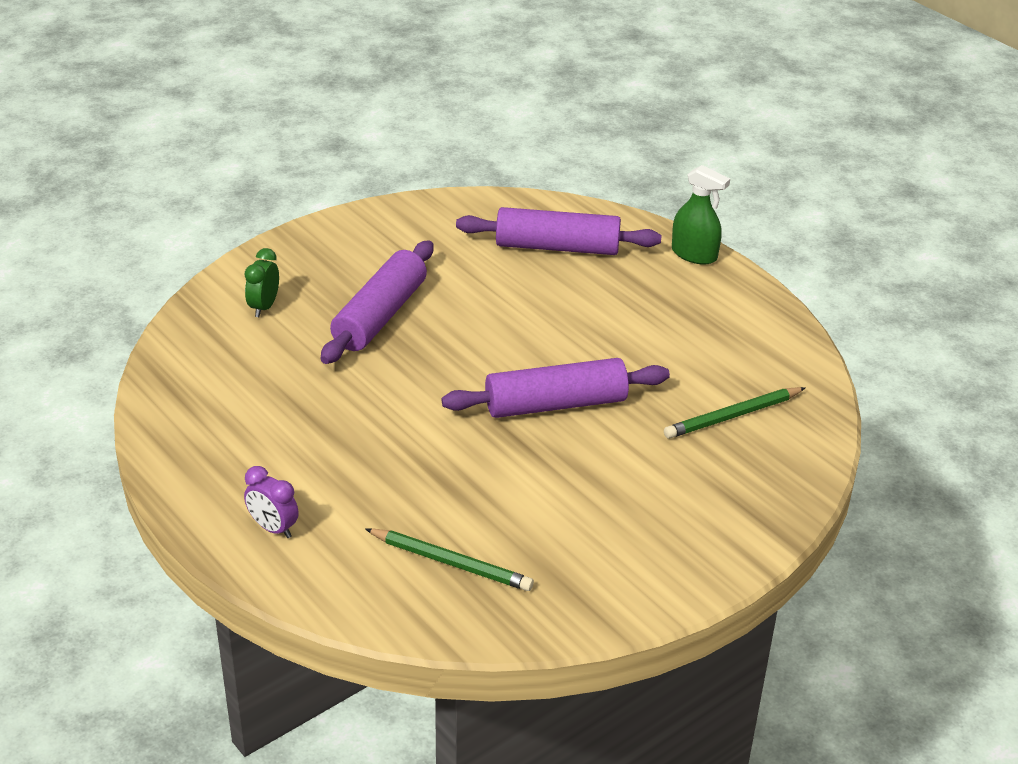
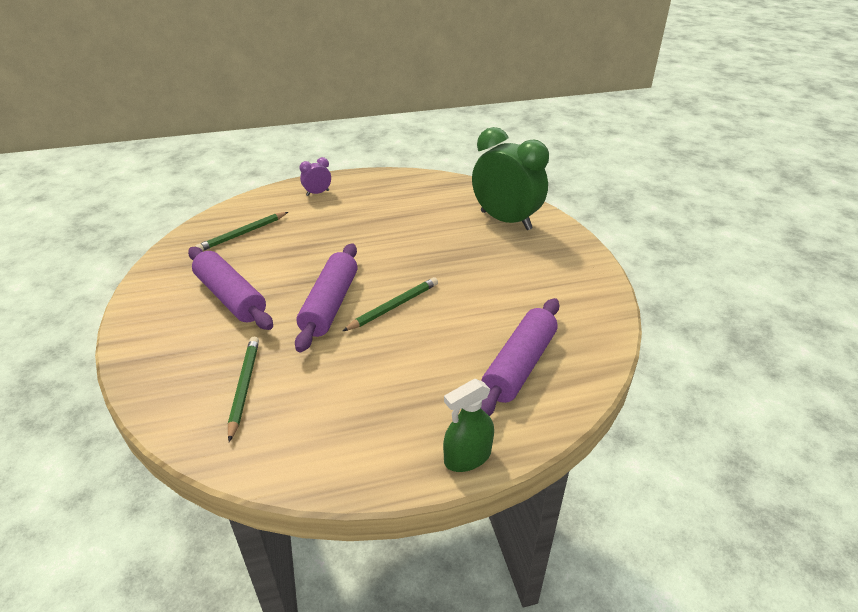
camera: 115 degrees right, 0 degrees up
(264, 307) = (506, 220): green clock -> green clock, size x2.34
(380, 316) = (472, 258): purple rolling pin -> purple rolling pin (230, 297)
(523, 352) = (393, 306): none -> green pencil

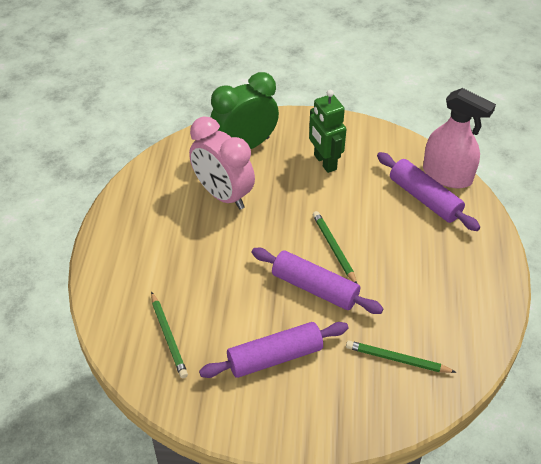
camera: 70 degrees left, 10 degrees up
(317, 193) = (120, 263): purple clock -> none
(429, 223) = (223, 195): none -> pink clock
(467, 457) = (496, 249): green spray bottle -> none
(522, 274) = (324, 162): none -> green robot
(579, 380) = (447, 175): none -> pink spray bottle

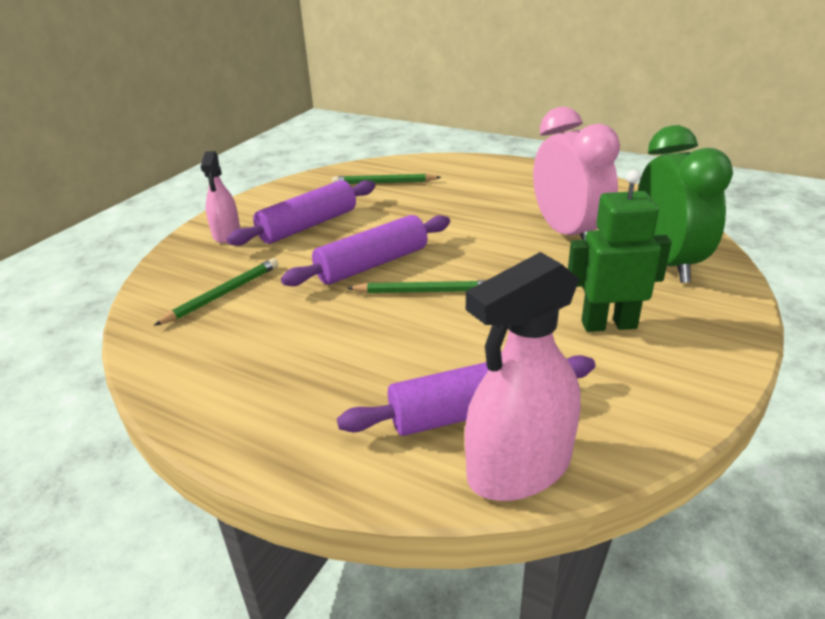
camera: 115 degrees right, 15 degrees down
(223, 195) = (567, 233): pink clock -> pink clock turned 90 degrees clockwise
(275, 357) = (308, 225): purple rolling pin -> purple rolling pin turned 45 degrees clockwise
(316, 412) = (227, 234): none -> pink spray bottle

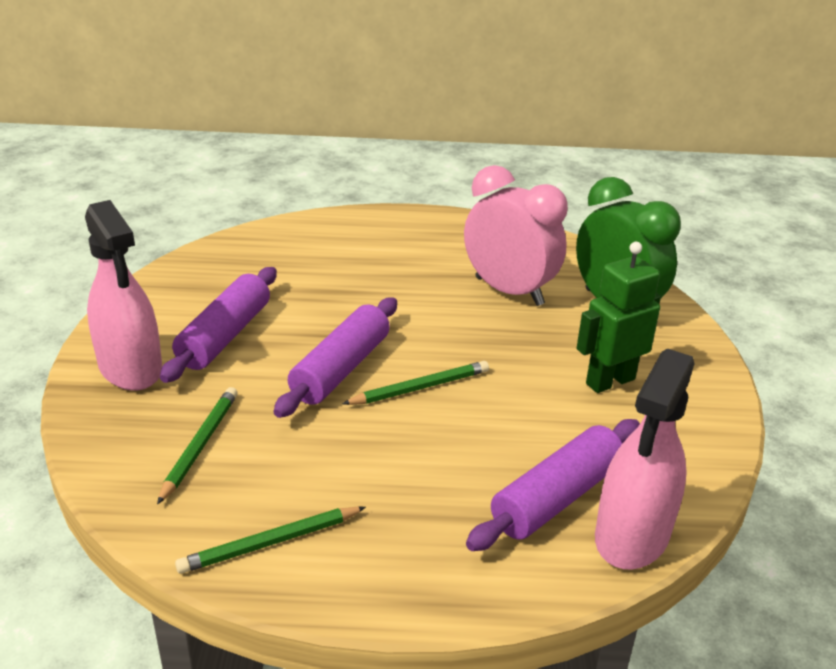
camera: 30 degrees left, 0 degrees up
(227, 234) = (130, 368): pink spray bottle -> pink spray bottle, size x1.66
(384, 183) = (268, 263): green pencil -> green pencil (270, 543)

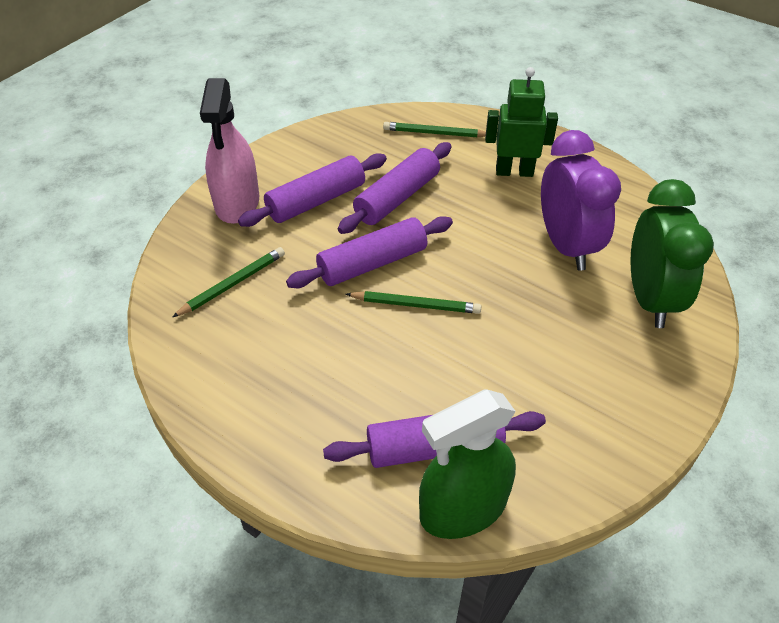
camera: 35 degrees right, 15 degrees up
(270, 543) = (217, 379): green pencil -> green pencil (435, 133)
(311, 305) = (397, 198): none -> purple rolling pin
(509, 291) = (566, 246): pink clock -> purple clock
(610, 381) = (574, 368): green robot -> green robot (514, 171)
(632, 535) = (463, 508): pink spray bottle -> green spray bottle

